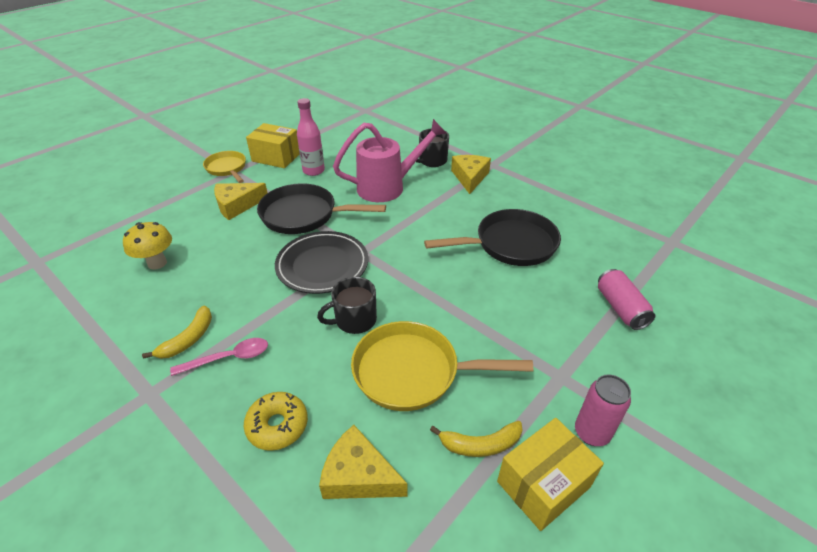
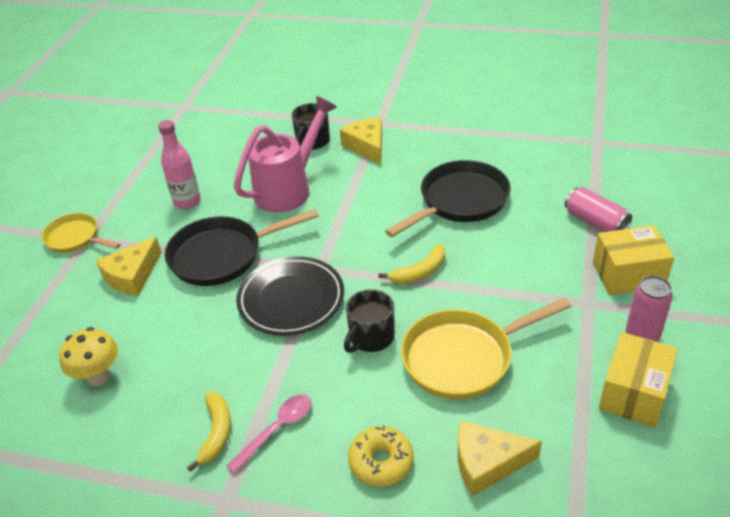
camera: 25 degrees left, 0 degrees up
(276, 157) = (125, 202): yellow box -> yellow box (628, 274)
(480, 444) = (565, 388): yellow banana -> yellow banana (419, 272)

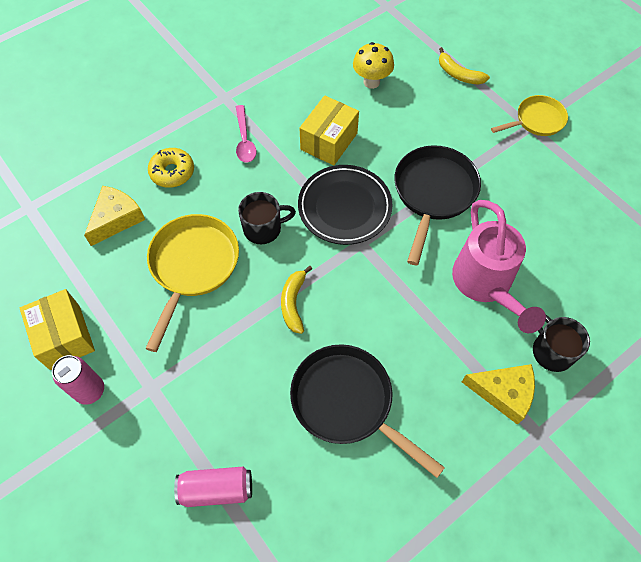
camera: 125 degrees right, 20 degrees up
(132, 275) = (458, 134): yellow cheese -> none
(187, 202) = (528, 206): pink bottle -> none
(216, 433) = (272, 113): yellow banana -> yellow banana (458, 74)
(371, 337) = (263, 228): black mug -> black mug turned 90 degrees clockwise
(460, 201) = (347, 402): black pan -> black pan turned 135 degrees clockwise
(628, 274) = (142, 447): yellow box -> yellow box (329, 141)

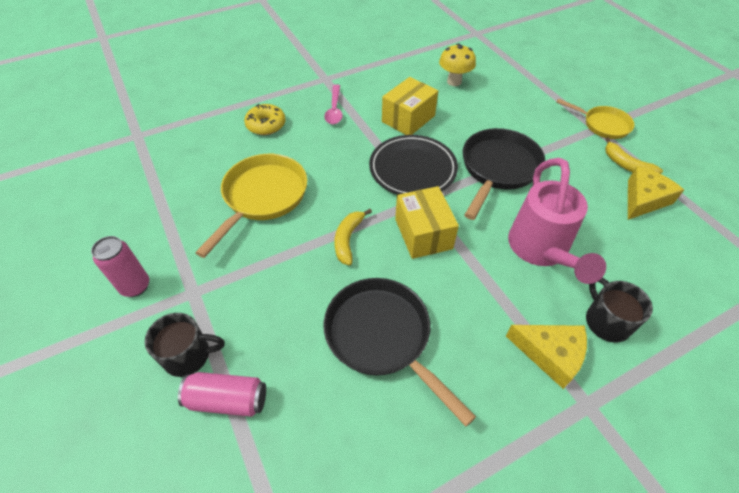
camera: 10 degrees right, 10 degrees down
(65, 337) = (129, 237): yellow box -> yellow box (423, 234)
(116, 219) = (207, 153): yellow cheese -> yellow cheese (644, 199)
(263, 228) = (334, 176): black mug -> black mug (188, 355)
(458, 74) = (533, 84): yellow banana -> yellow banana (626, 165)
(536, 120) = (603, 125): yellow pan -> yellow pan turned 45 degrees clockwise

